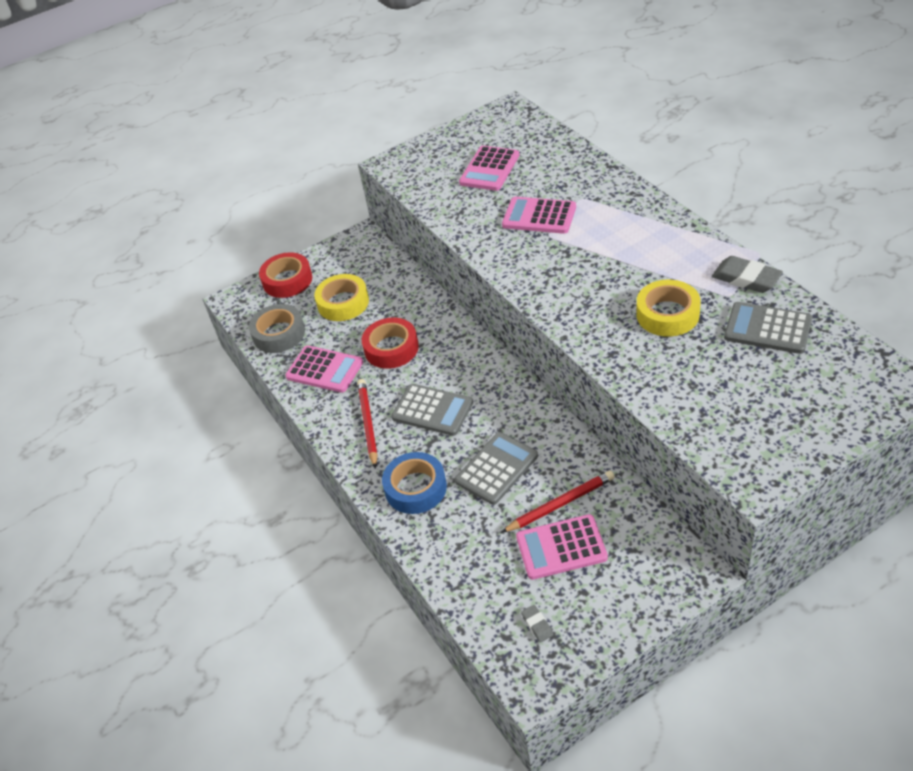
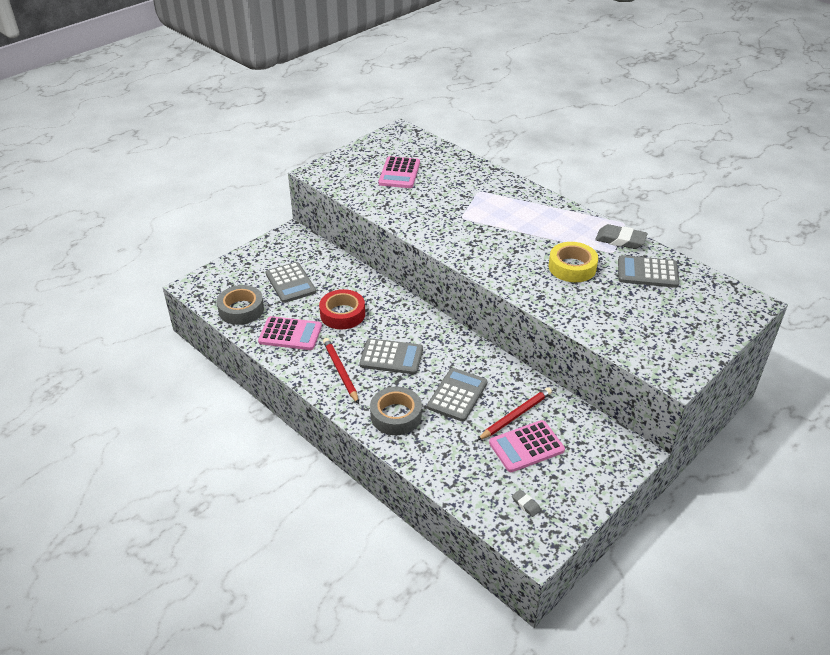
camera: 20 degrees left, 5 degrees down
(287, 280) = (236, 269): red tape -> none
(343, 303) = (290, 283): yellow tape -> grey calculator
(415, 488) = (396, 415): blue tape -> grey tape
(539, 216) = (450, 205): pink calculator -> none

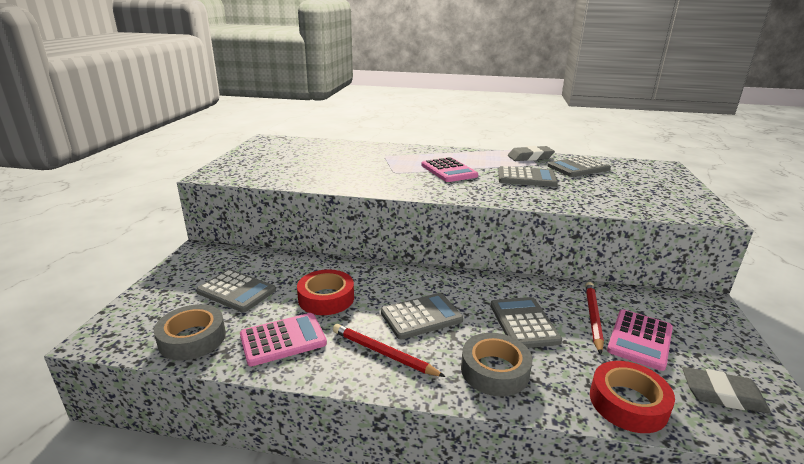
camera: 35 degrees left, 15 degrees down
(399, 173) = (299, 160): pink calculator -> pink calculator (448, 171)
(454, 475) = (628, 403): none -> red tape
(526, 504) = (722, 395): grey eraser -> grey eraser, size x2.00
(572, 267) = (526, 178): yellow tape -> grey calculator

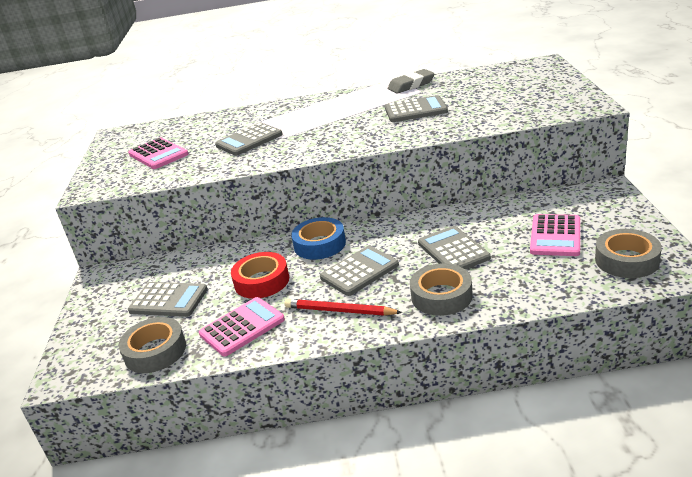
camera: 10 degrees left, 5 degrees up
(396, 278) = (319, 244): none -> blue tape
(448, 171) = (335, 122): pink calculator -> pink calculator (158, 154)
(578, 168) = (462, 85): grey calculator -> grey calculator (249, 140)
(593, 317) = (512, 228): red pencil -> none
(628, 403) = (555, 288): red tape -> none
(722, 395) = (626, 260): grey eraser -> grey tape

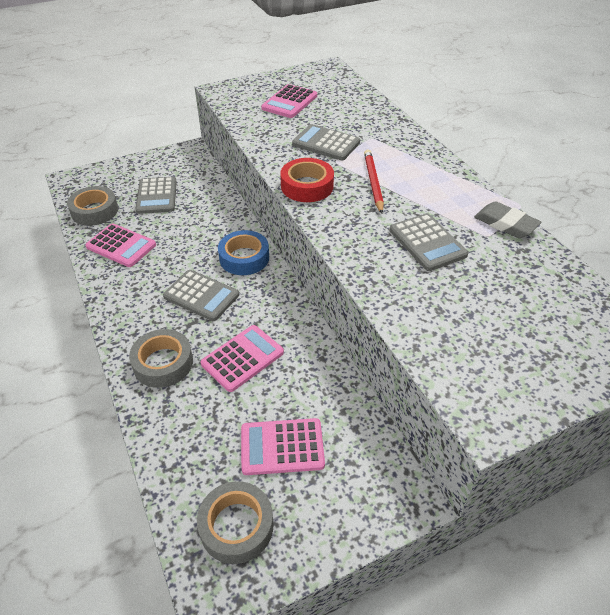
camera: 65 degrees right, 15 degrees up
(262, 281) = (183, 238): red tape -> red tape (307, 186)
(339, 311) = (141, 297): red pencil -> red pencil (373, 182)
(453, 250) = (242, 358): grey calculator -> pink calculator

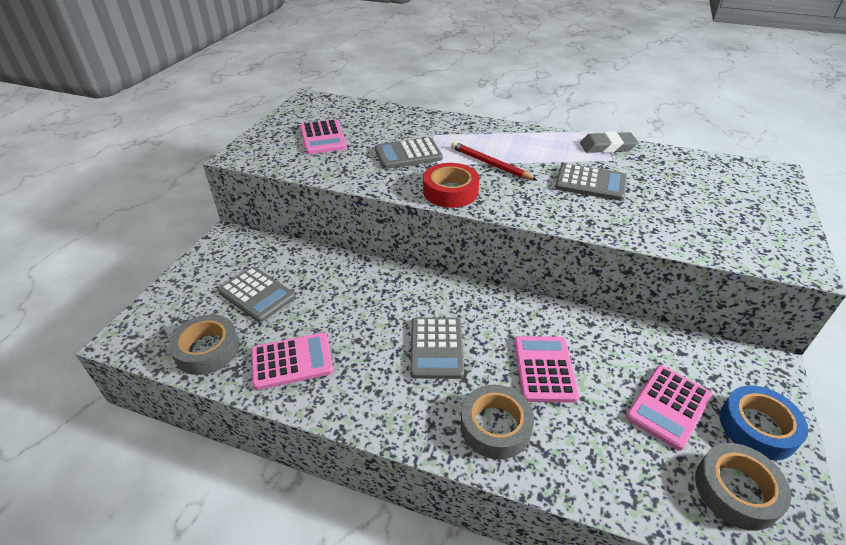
camera: 45 degrees left, 5 degrees down
(201, 296) = (436, 348): grey calculator -> grey calculator turned 105 degrees clockwise
(244, 258) = (422, 293): blue tape -> blue tape (757, 427)

